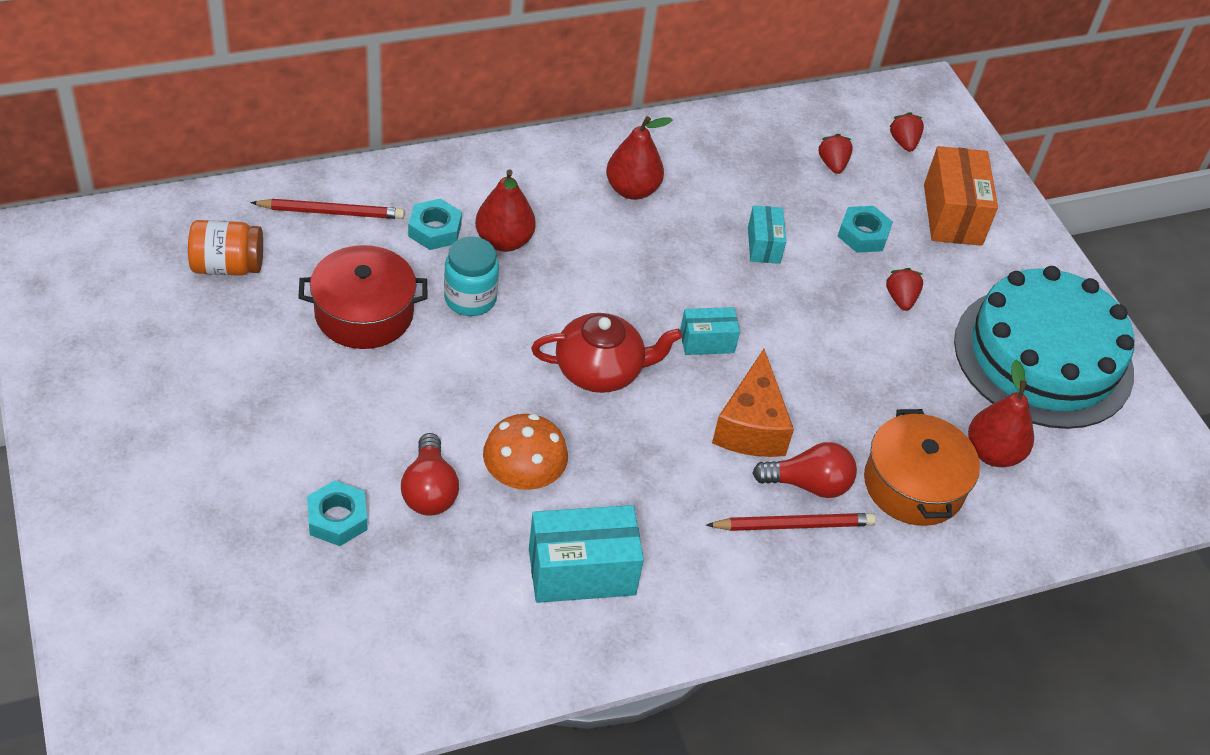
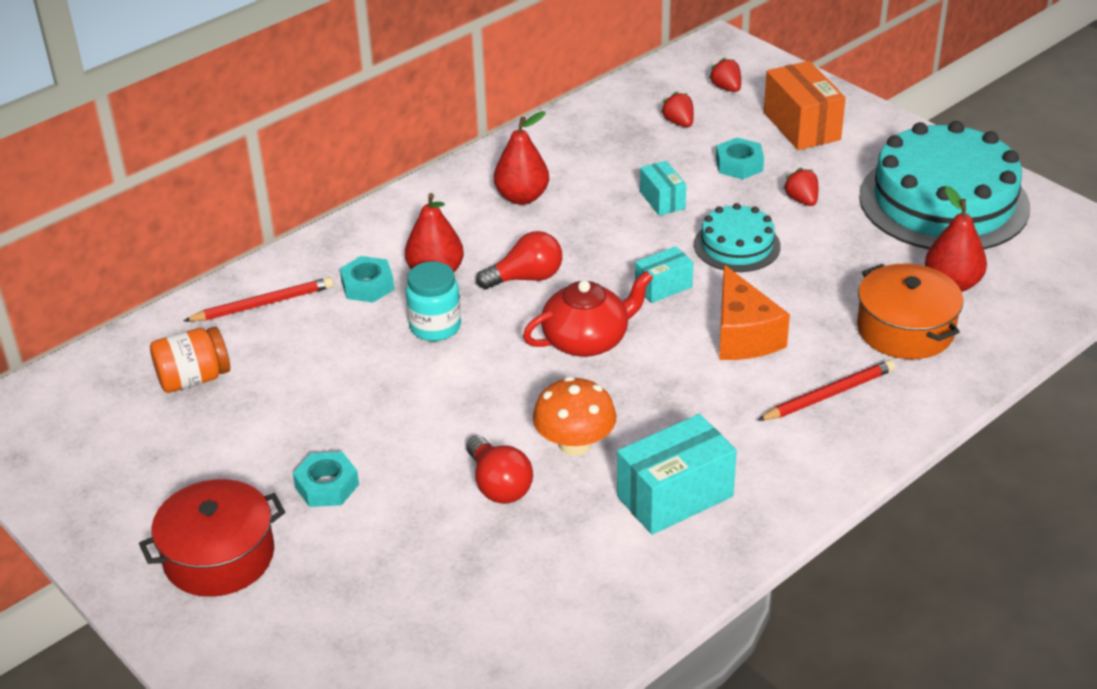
camera: 15 degrees left, 10 degrees down
(337, 518) = (430, 538): turquoise nut -> turquoise nut (327, 486)
(364, 313) = (346, 371): red pot -> red pot (219, 556)
(805, 324) = (737, 245): none -> turquoise cake
(808, 484) = (820, 360): red light bulb -> red light bulb (526, 278)

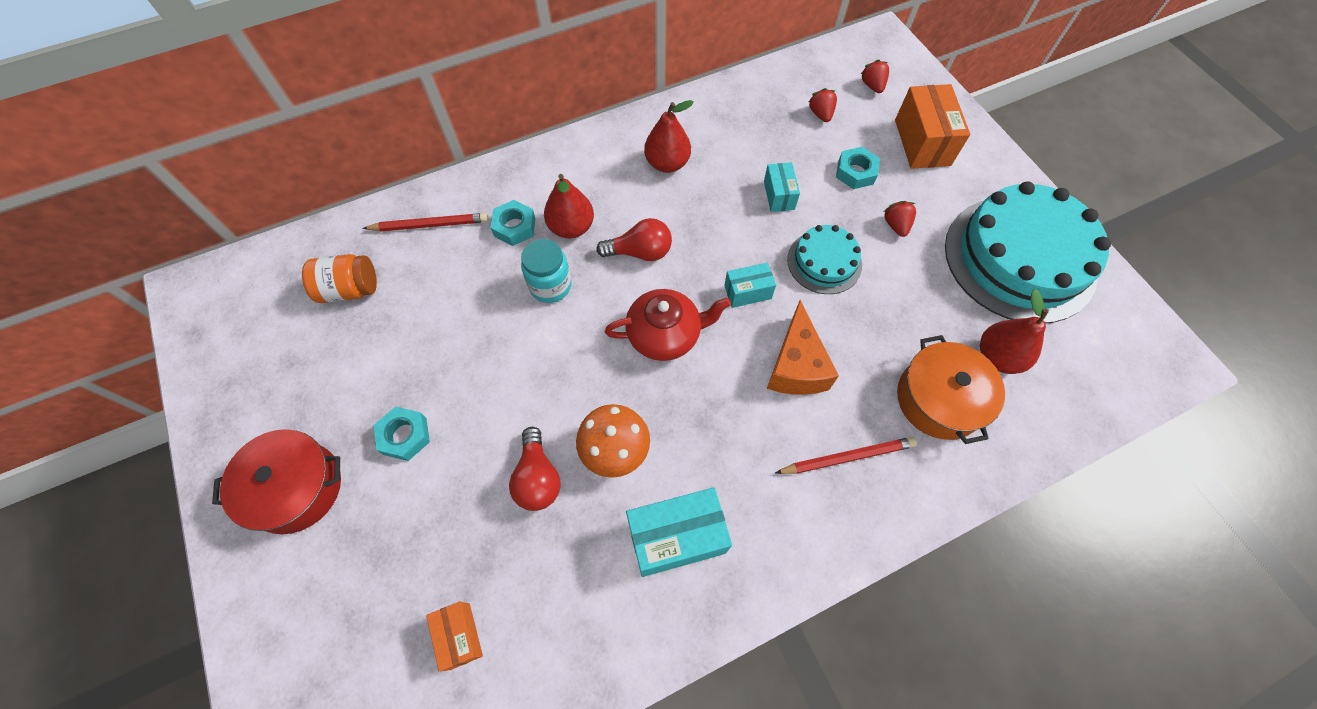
camera: 15 degrees right, 25 degrees up
(473, 627) = (459, 636): none -> orange box

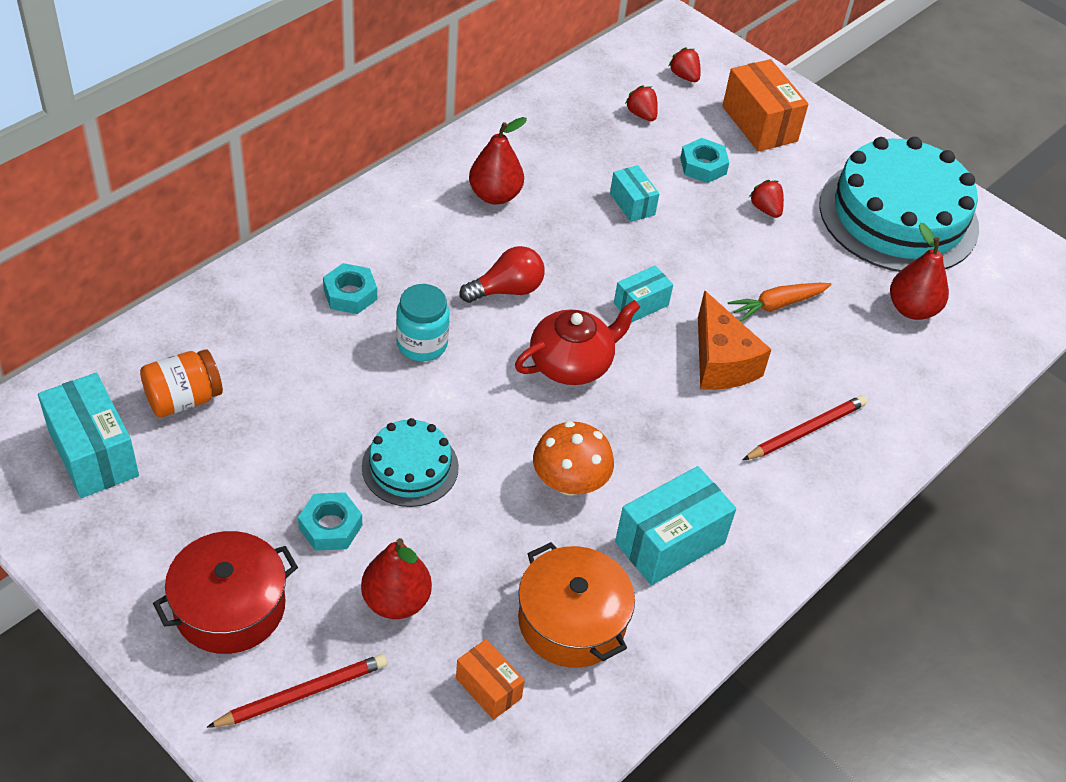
camera: 25 degrees left, 15 degrees down
(264, 320) = (93, 453): none -> turquoise box
(429, 225) = (246, 313): red pencil -> red pencil (302, 694)
(538, 478) = (500, 528): red light bulb -> none
(571, 227) = (417, 281): red pear -> red pear (396, 601)
(824, 262) = (707, 259): turquoise cake -> turquoise cake (410, 467)
(870, 322) = (777, 305): none -> orange carrot
(939, 399) = (872, 359): orange pot -> orange pot (572, 621)

